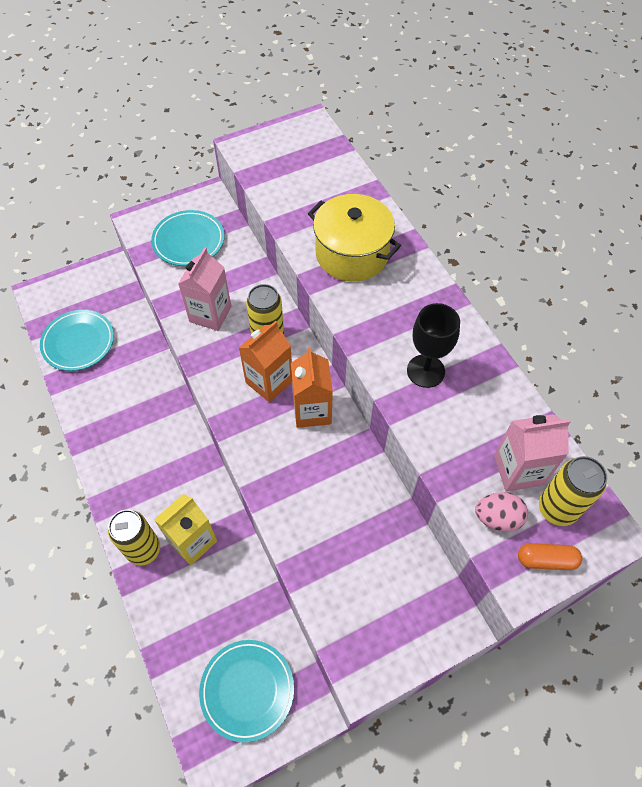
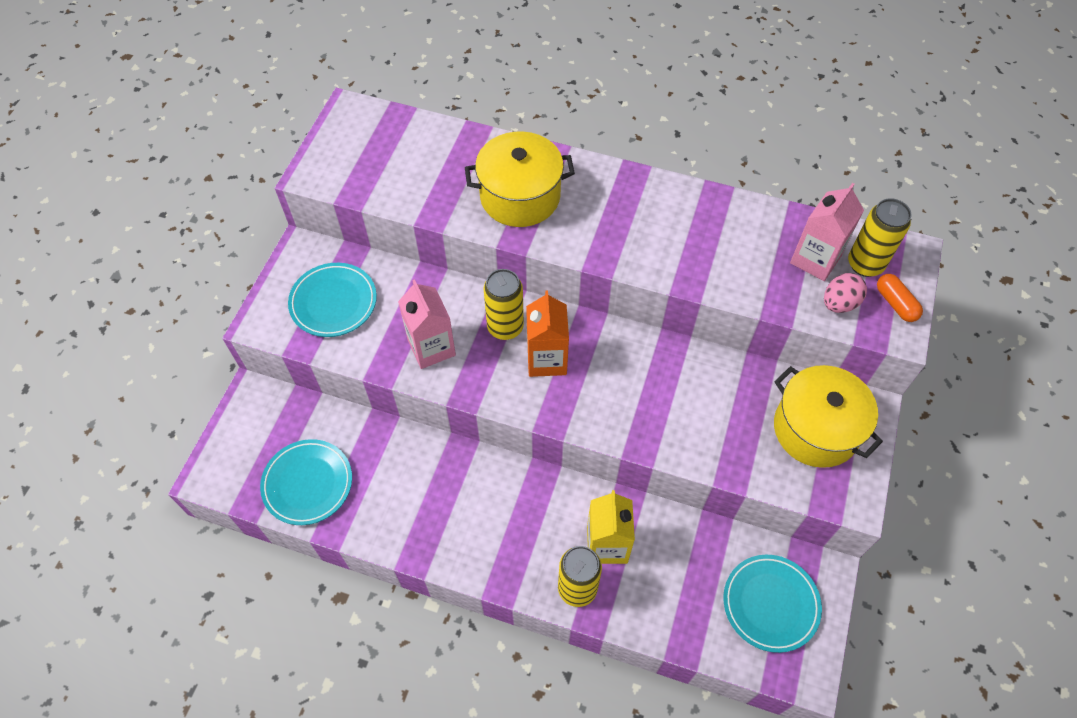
camera: 45 degrees left, 0 degrees up
(312, 410) = (605, 352): orange carton -> none
(396, 599) = (816, 429): none -> yellow pot
(425, 371) = (679, 242): black goblet -> none
(546, 560) = (895, 303): orange capsule -> orange capsule turned 75 degrees counterclockwise

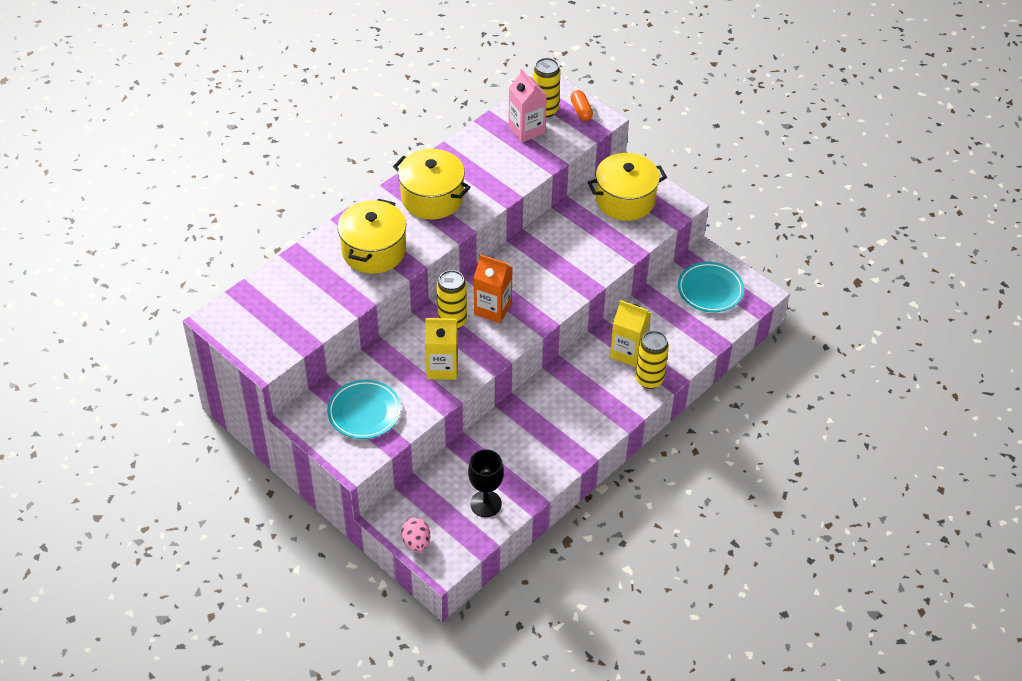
camera: 65 degrees left, 10 degrees down
(308, 484) = (486, 504): turquoise plate -> black goblet
(431, 347) = (442, 368): pink carton -> yellow carton
(635, 214) = (432, 198): none -> yellow pot
(839, 303) = (565, 134): pink egg -> pink egg (416, 542)
(895, 303) = (581, 111): orange capsule -> orange capsule turned 75 degrees clockwise

